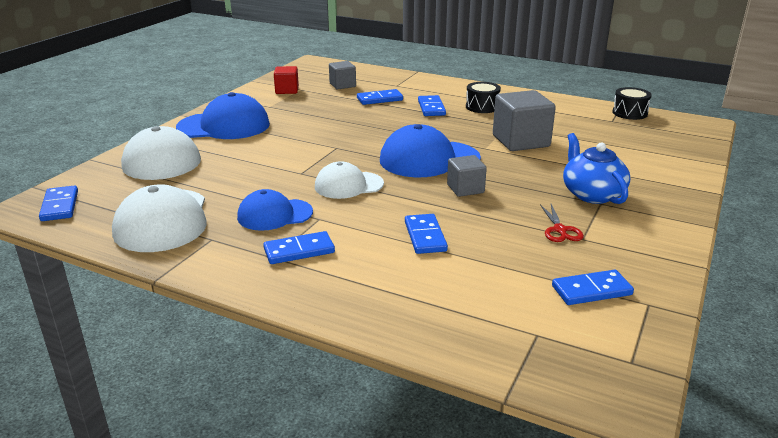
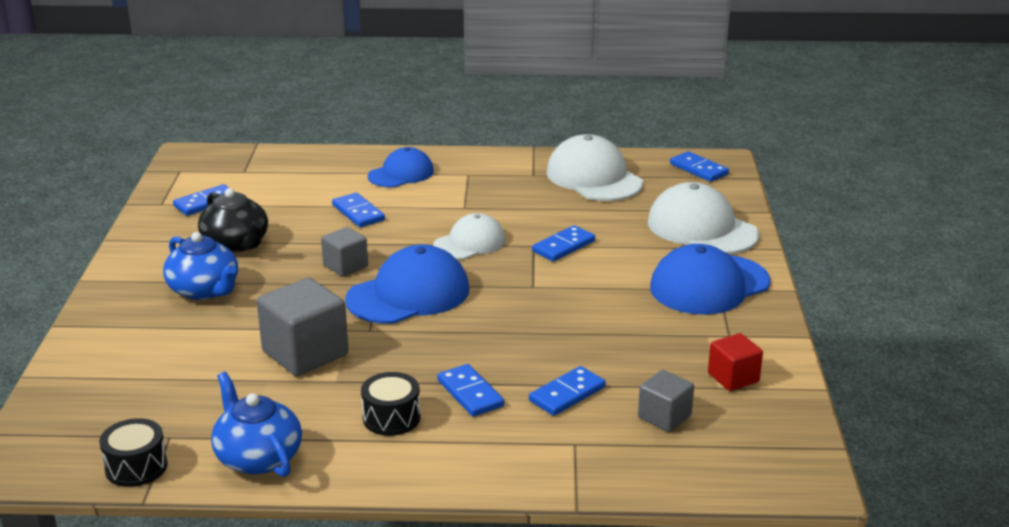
camera: 155 degrees right, 0 degrees up
(274, 215) = (507, 202): blue cap -> blue cap (401, 174)
(299, 251) = (453, 181): blue domino -> blue domino (563, 246)
(560, 230) = (236, 244): red scissors -> black teapot
(561, 106) = (258, 457): none -> blue teapot

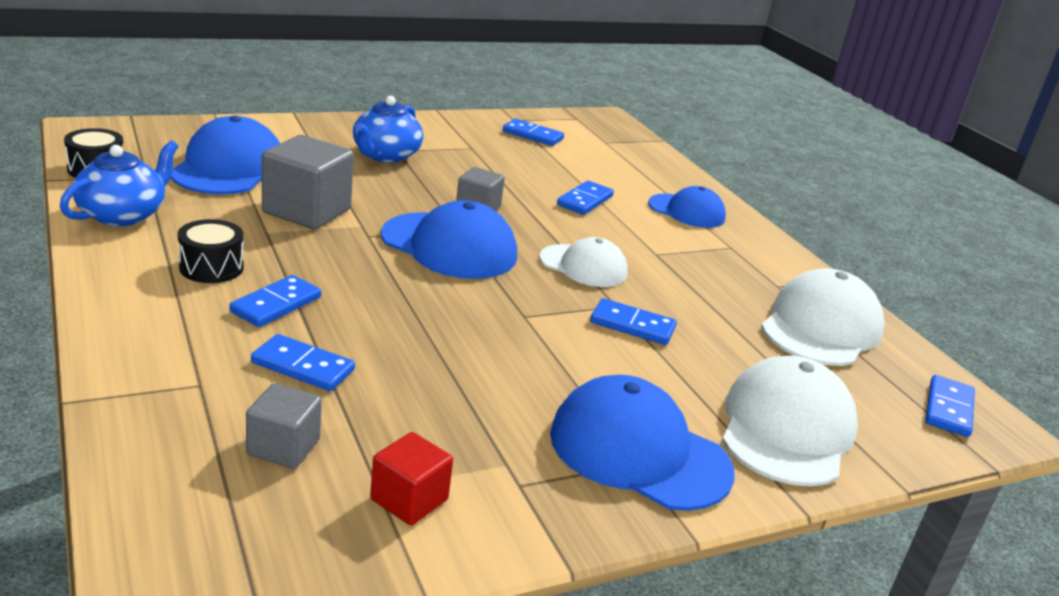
camera: 60 degrees right, 0 degrees up
(181, 384) = (229, 168): none -> blue cap
(236, 244) = (474, 156): black teapot -> none

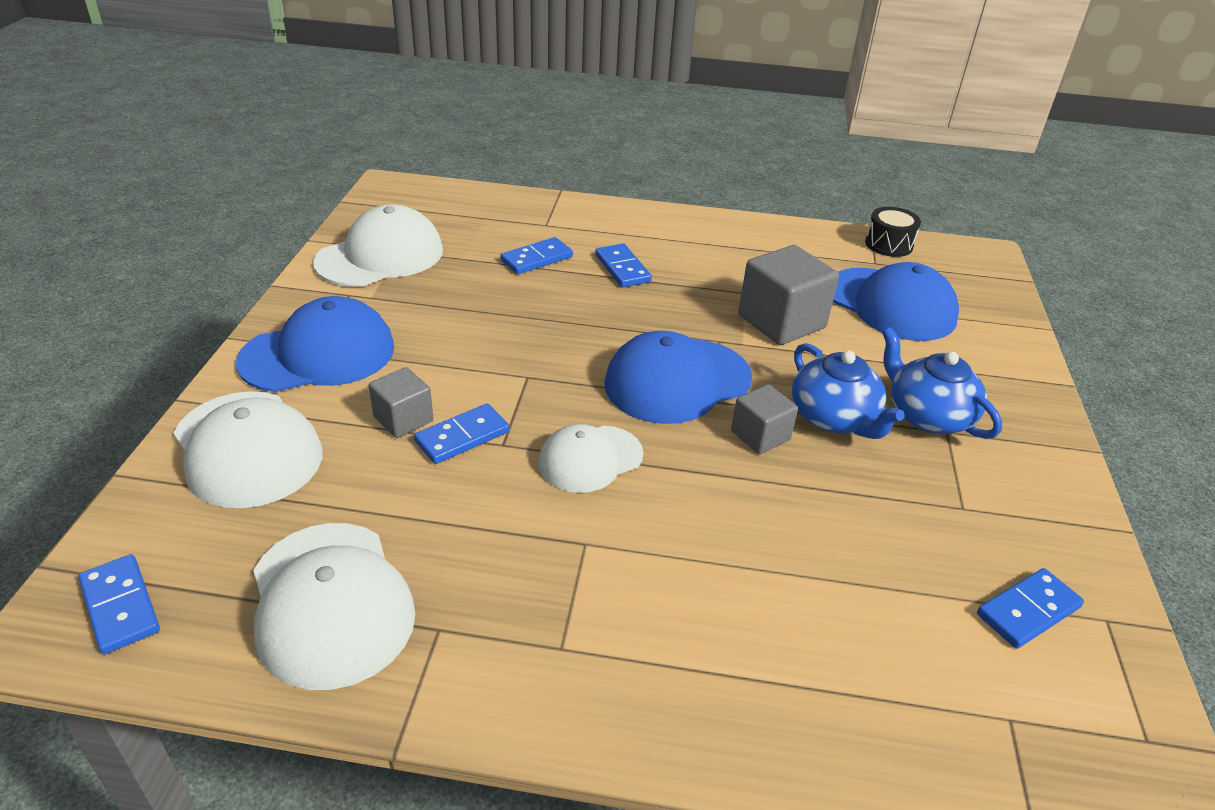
camera: 125 degrees right, 10 degrees up
(123, 214) = (796, 241): blue teapot -> blue teapot (834, 418)
(211, 267) = (692, 257): black drum -> none
(283, 447) = (463, 234): grey cube -> grey cube (403, 419)
(409, 500) = (380, 256): red cube -> white cap
(585, 201) = (758, 549): blue domino -> none
(686, 211) = (691, 665): blue cap -> none

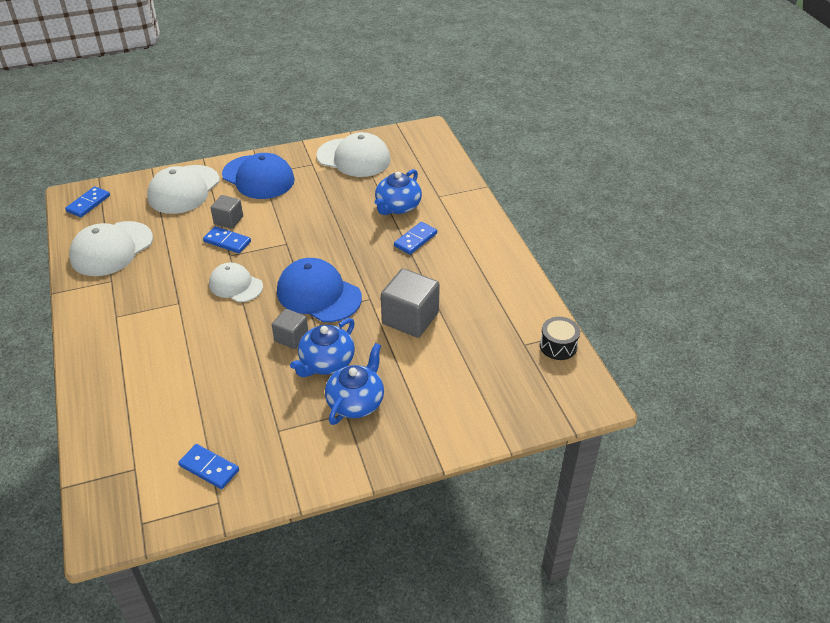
camera: 65 degrees right, 5 degrees up
(537, 259) = (397, 207): blue domino -> blue teapot
(890, 304) = (473, 362): blue cap -> none

